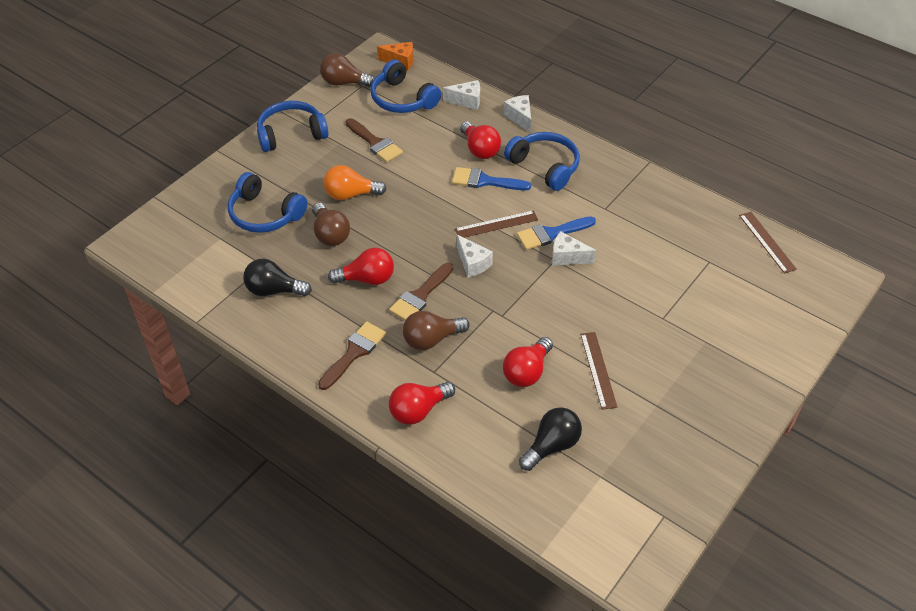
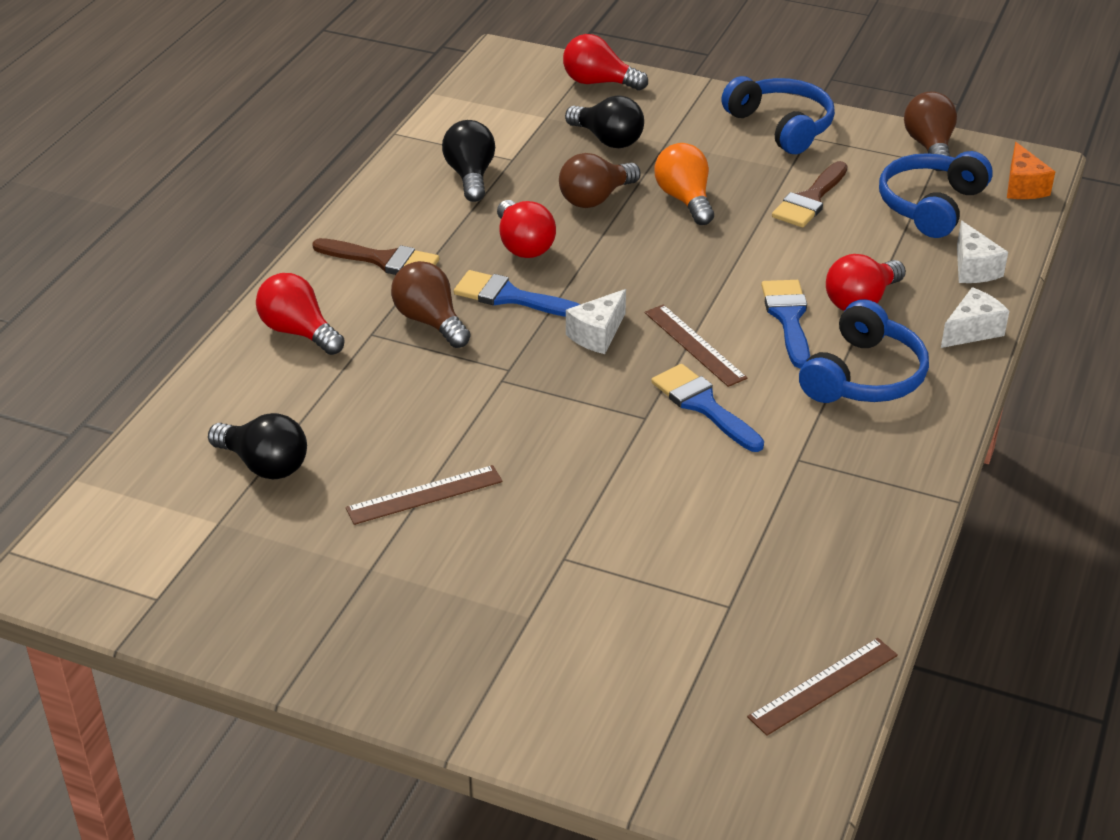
camera: 75 degrees right, 10 degrees down
(265, 214) = (607, 140): blue headphones -> black light bulb
(420, 296) = (510, 297): brown brush -> blue brush
(527, 372) = (398, 421): red light bulb -> red light bulb (598, 82)
(567, 257) = (658, 430): white cheese -> none

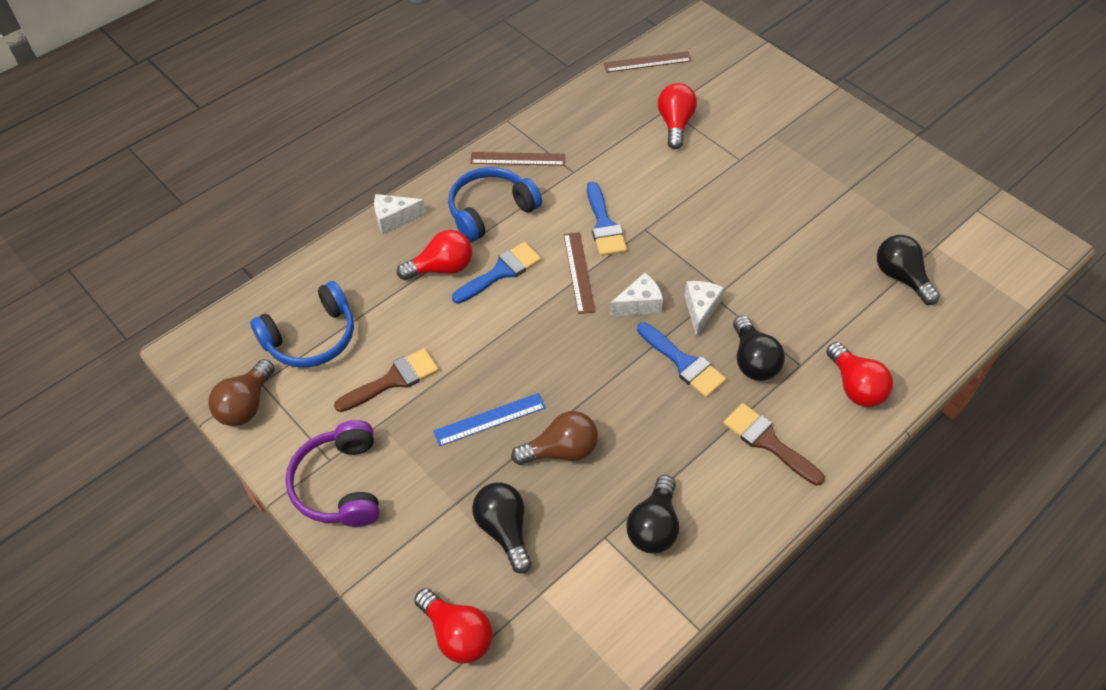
camera: 155 degrees left, 15 degrees up
(424, 495) = (804, 222): brown ruler -> brown ruler (518, 159)
(430, 321) = (753, 360): brown light bulb -> black light bulb
(523, 245) = (648, 416): red light bulb -> red light bulb (675, 124)
(685, 200) = (489, 419): orange light bulb -> blue ruler
(781, 126) = (340, 484): blue headphones -> purple headphones
(788, 318) = (501, 272): blue brush -> blue brush turned 150 degrees counterclockwise
(973, 268) = (342, 267): white cheese -> white cheese (700, 310)
(1023, 187) = (225, 330): orange cheese -> none

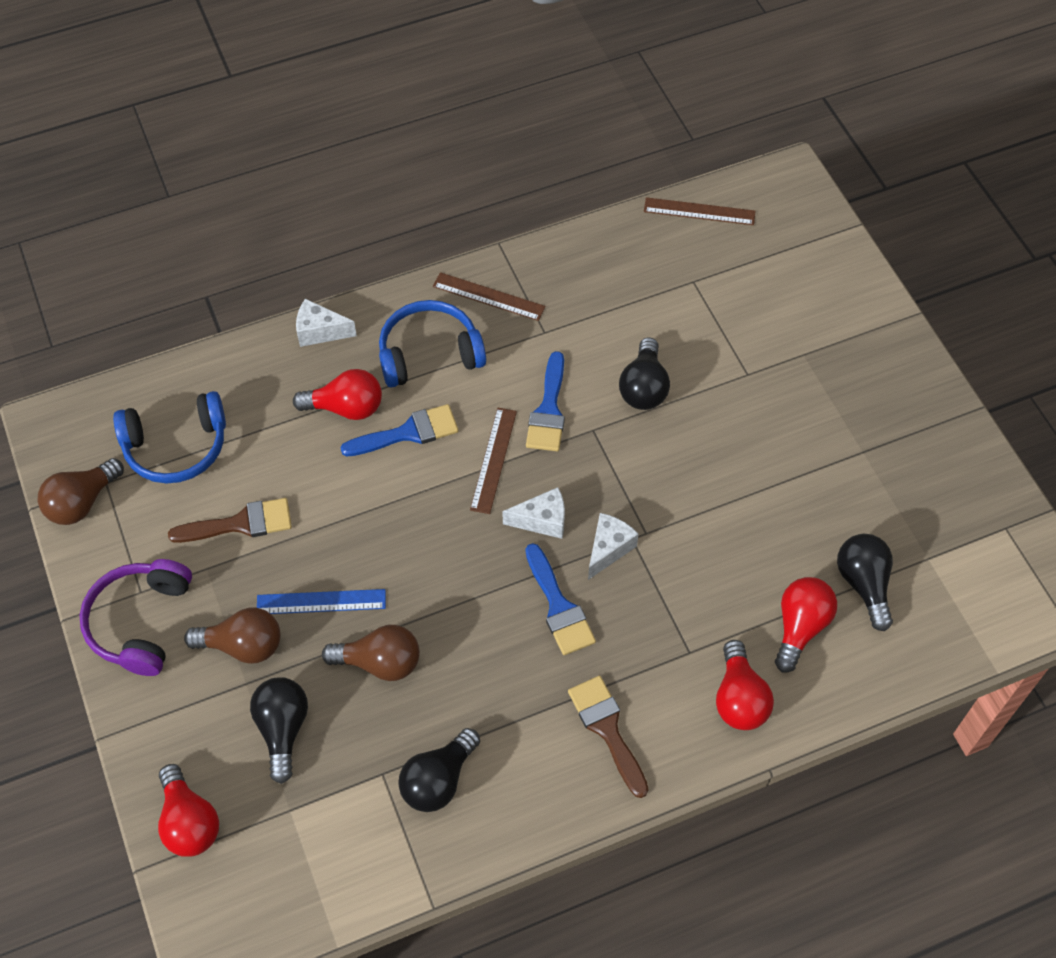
camera: 20 degrees right, 5 degrees up
(439, 474) = (243, 645): none -> brown light bulb
(675, 124) = (692, 305): red light bulb -> red light bulb (800, 627)
(753, 360) = (638, 629): black light bulb -> black light bulb (643, 387)

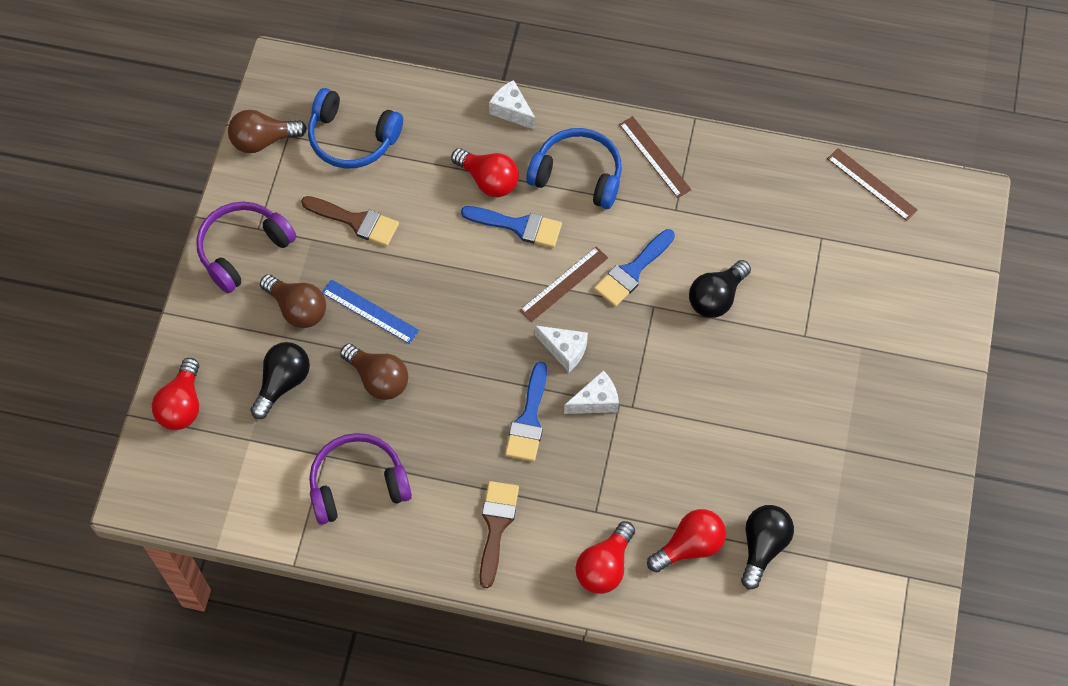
camera: 35 degrees right, 5 degrees up
(438, 780) = (358, 484): black light bulb -> purple headphones

